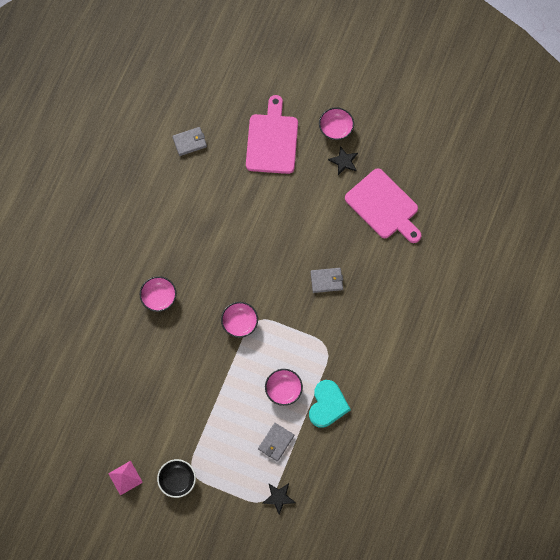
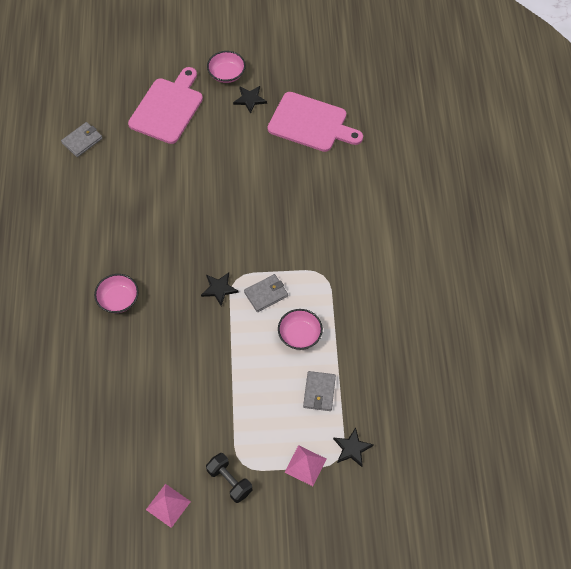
camera: 25 degrees left, 10 degrees down
(177, 480) = (229, 481): black bowl -> black dumbbell
(238, 494) = (305, 465): none -> pink pyramid
(240, 323) = (219, 289): pink bowl -> black star
(272, 140) = (167, 108): pink cutting board -> pink cutting board turned 45 degrees clockwise
(326, 281) = (289, 212): grey wallet -> grey wallet (266, 294)
(327, 405) = (354, 330): turquoise heart -> none

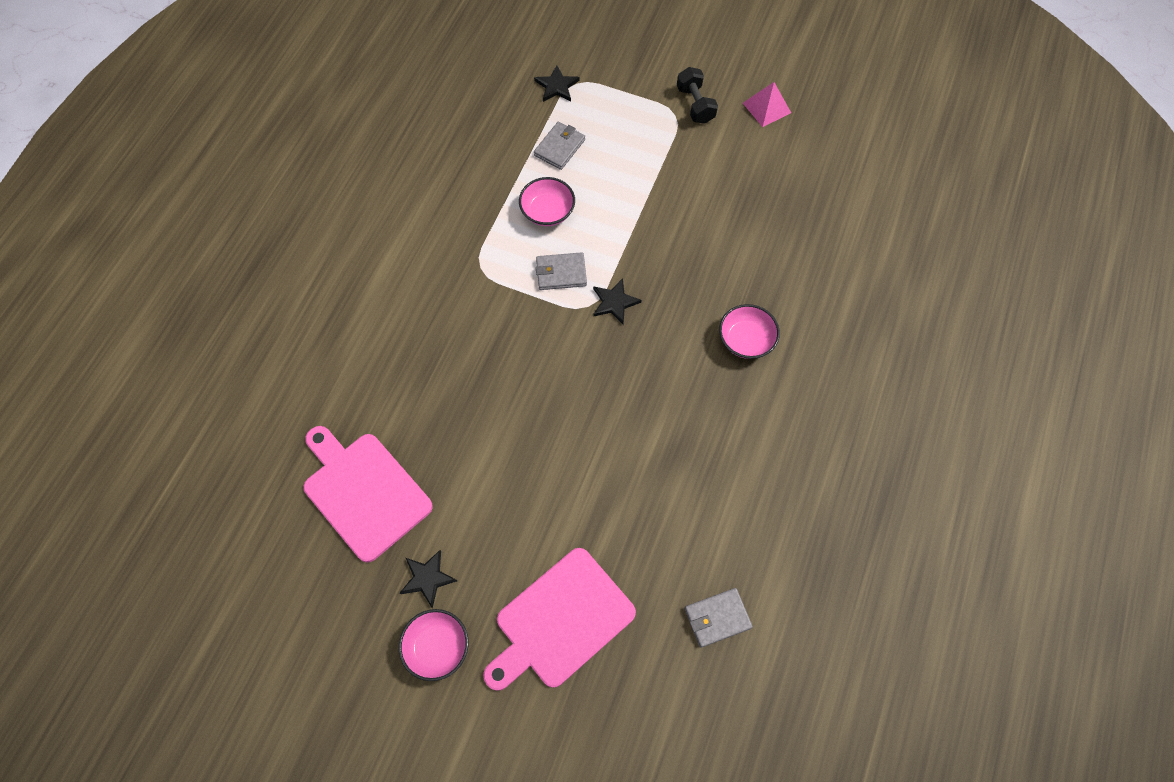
camera: 155 degrees left, 5 degrees up
(305, 465) = (612, 90): pink pyramid -> none

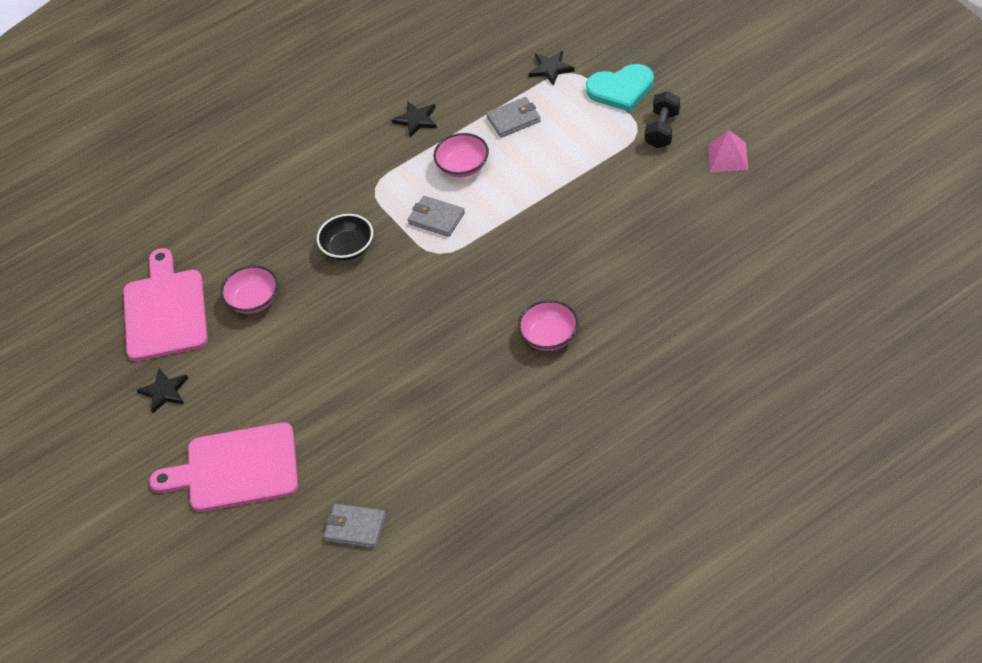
camera: 40 degrees right, 15 degrees down
(437, 647) = (136, 441): pink bowl -> pink bowl (253, 300)
(500, 340) = (348, 248): none -> black bowl
(614, 302) = (462, 259): black star -> black star (416, 120)
(632, 81) = (621, 89): none -> turquoise heart

